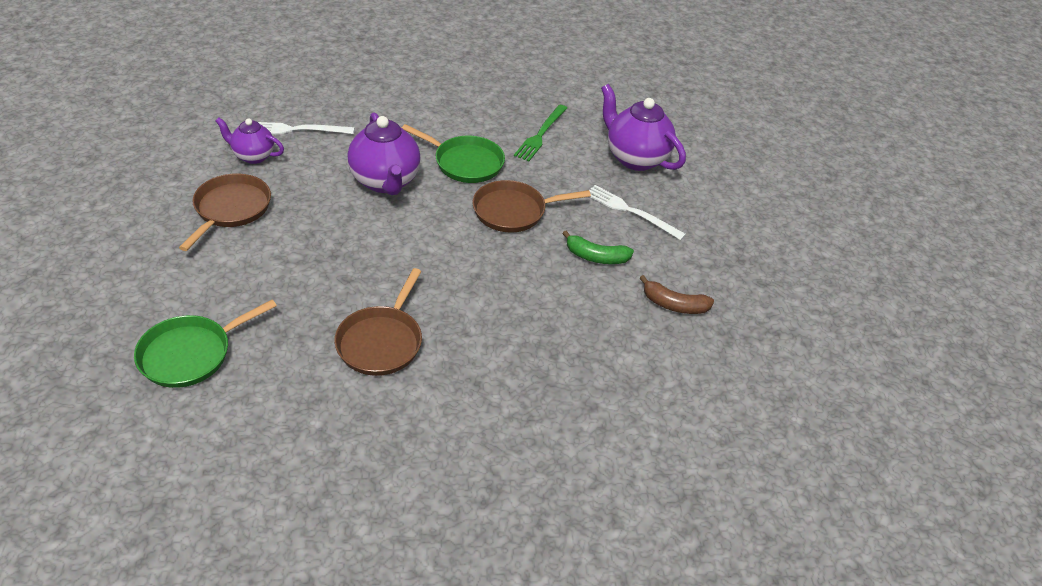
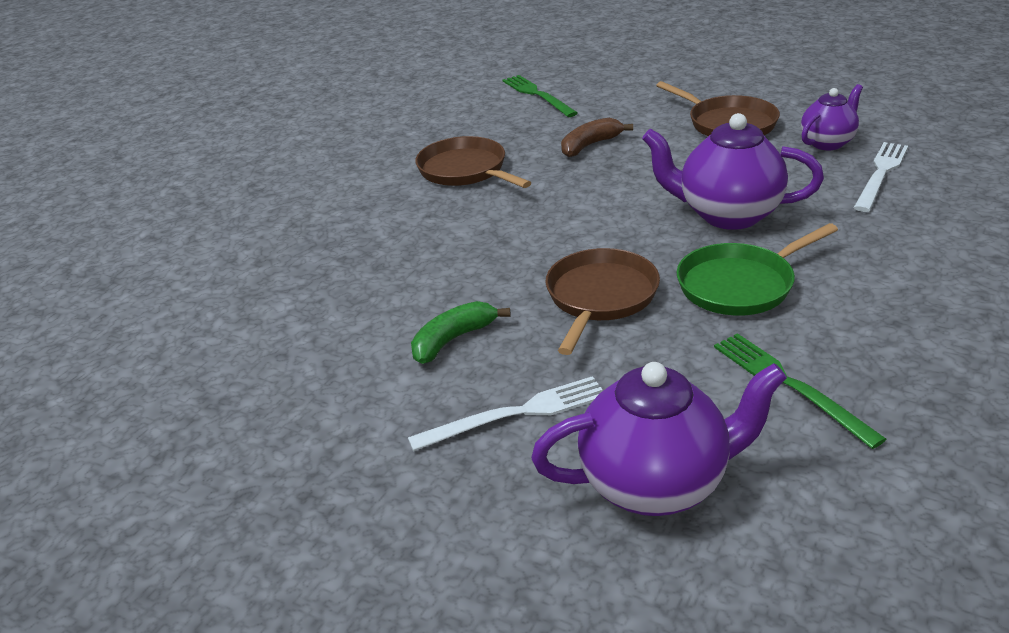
camera: 130 degrees right, 10 degrees down
(190, 354) = (537, 95): green pan -> green fork
(674, 305) = (308, 376): brown banana -> brown banana (590, 145)

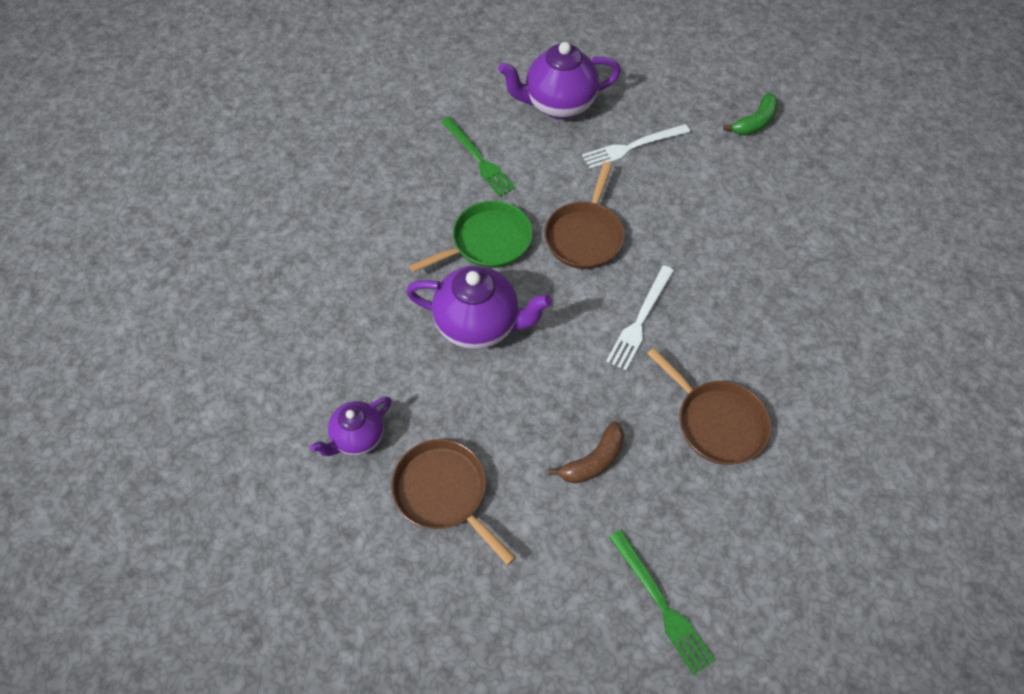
camera: 175 degrees right, 25 degrees up
(453, 340) = (680, 203): green banana -> green banana (755, 122)
(881, 173) = (333, 376): white fork -> white fork (640, 320)

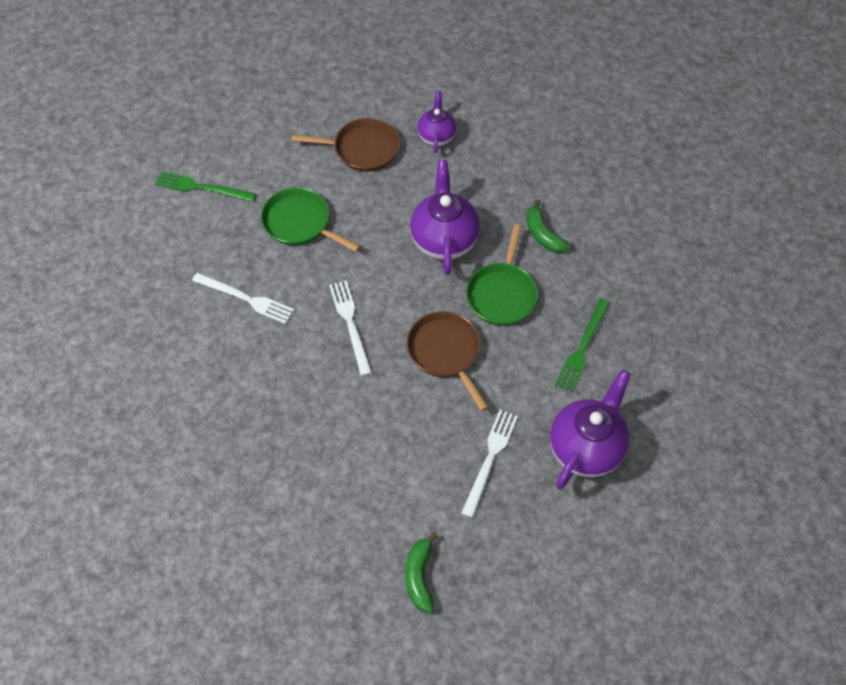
camera: 135 degrees right, 0 degrees up
(392, 260) = (543, 234): none -> green banana
(478, 159) = (582, 348): green fork -> green fork turned 75 degrees counterclockwise
(479, 325) = (444, 240): purple teapot -> purple teapot turned 120 degrees clockwise
(593, 460) = (299, 223): brown banana -> green pan
(717, 422) = (246, 299): brown pan -> white fork

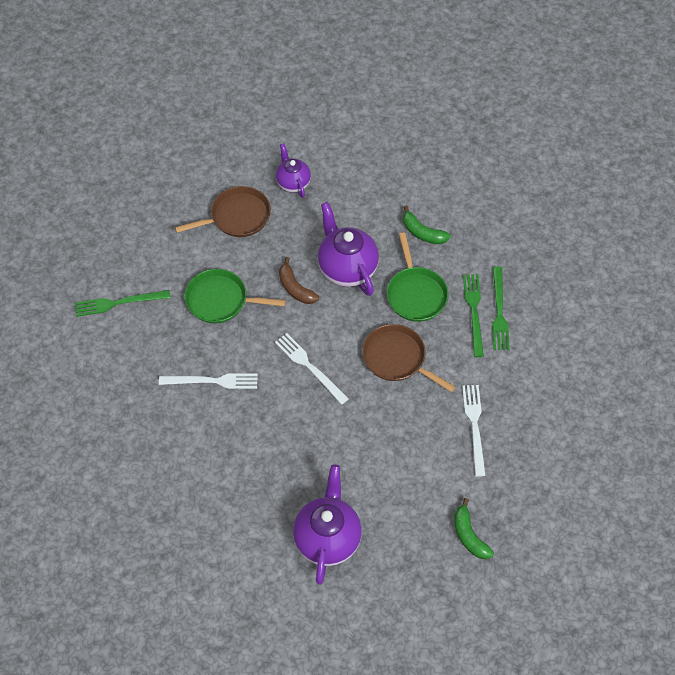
camera: 25 degrees left, 0 degrees up
(380, 239) = (295, 288): none -> brown banana
(555, 336) = (474, 311): none -> green fork
(585, 448) = (540, 388): purple teapot -> purple teapot (327, 538)

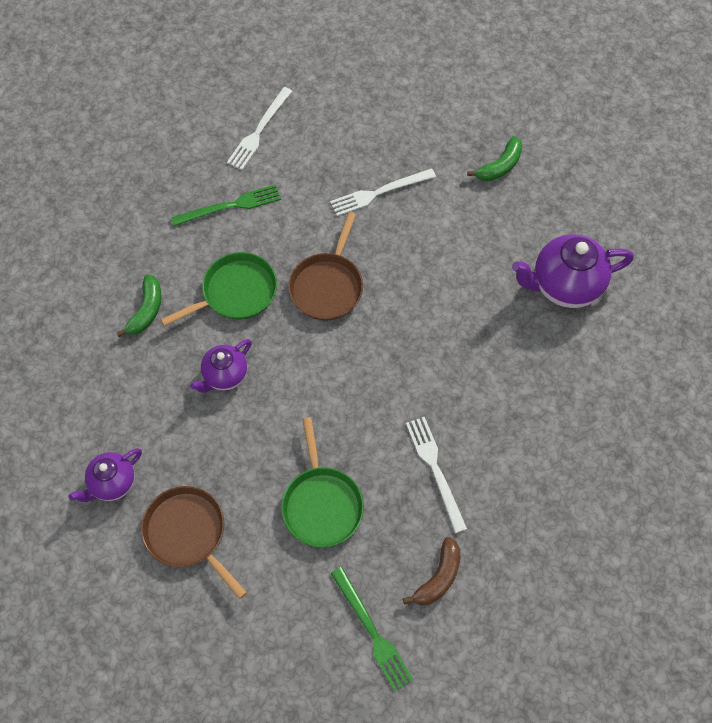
camera: 110 degrees left, 5 degrees up
(295, 288) = (273, 423): brown banana -> brown banana (438, 577)
(309, 366) = (373, 371): white fork -> white fork (259, 131)
(347, 268) = (225, 376): purple teapot -> purple teapot, size x0.60
(474, 311) = (238, 230): green fork -> none

